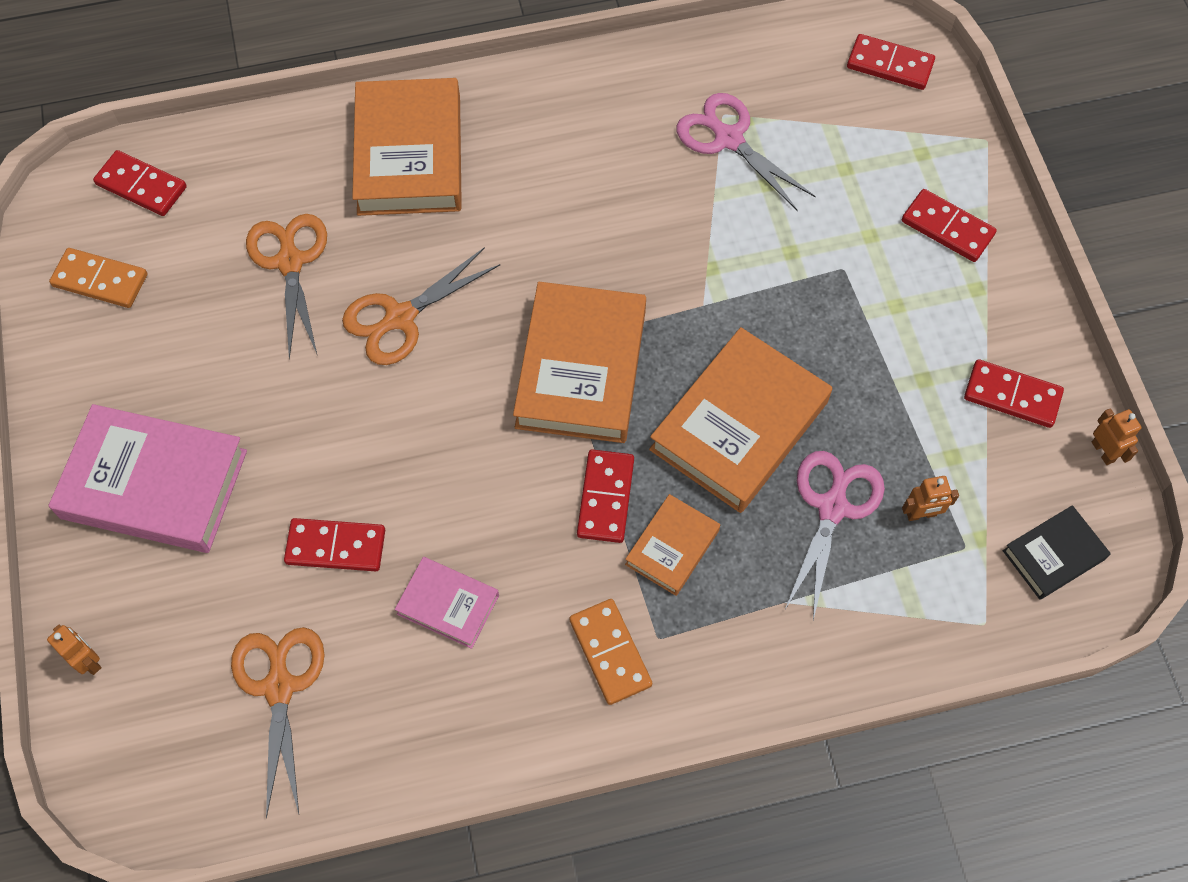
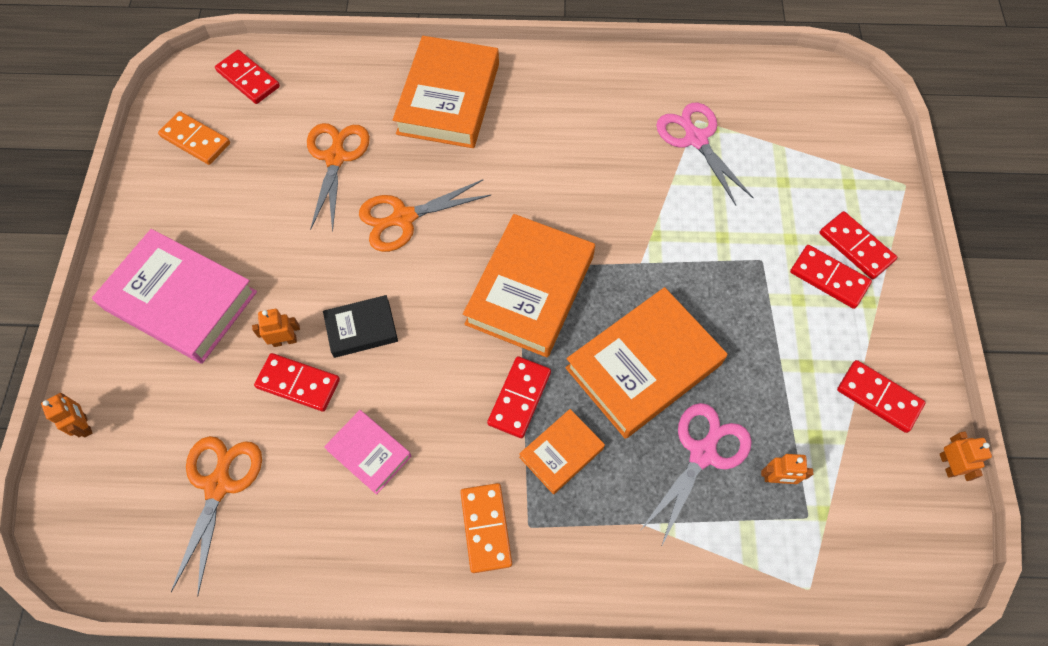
camera: 15 degrees right, 0 degrees up
(302, 501) = (285, 341): none -> orange robot
(890, 65) = (839, 110): red domino -> red domino (829, 278)
(1053, 555) = (883, 544): black book -> black book (361, 328)

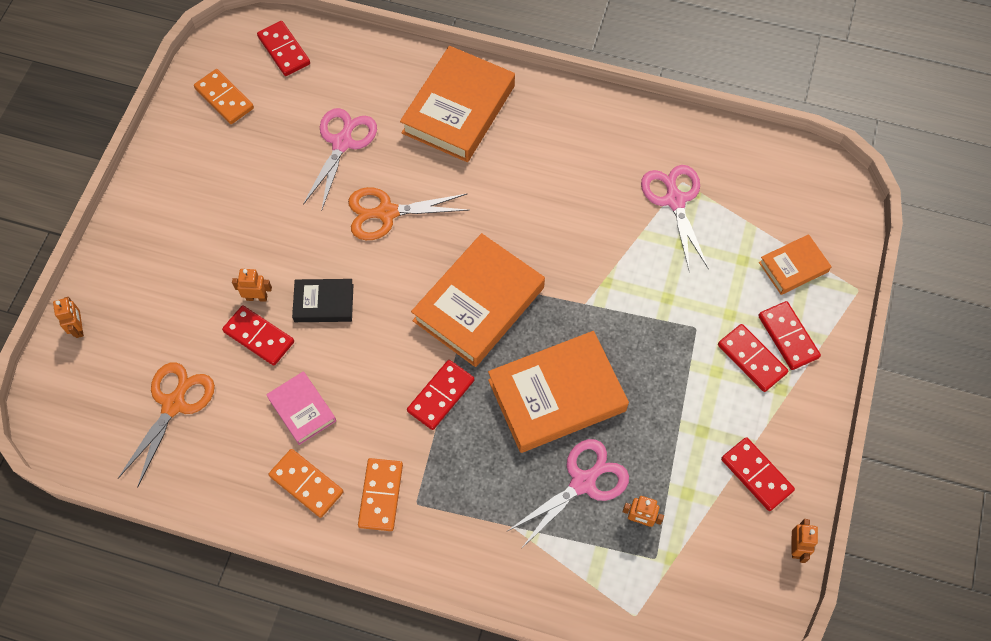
camera: 15 degrees right, 0 degrees up
(181, 300) = (179, 241): pink book -> none
(336, 157) = (342, 142): orange scissors -> pink scissors
(397, 538) = (306, 484): none -> orange domino
(561, 453) = (462, 450): orange book -> orange book (793, 267)

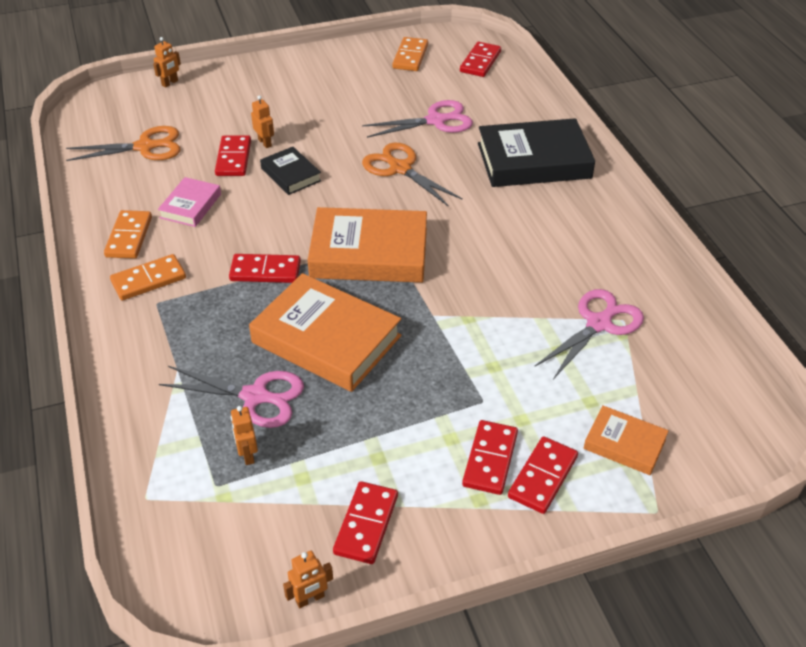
camera: 55 degrees right, 20 degrees down
(458, 109) = (533, 160): orange book -> black book

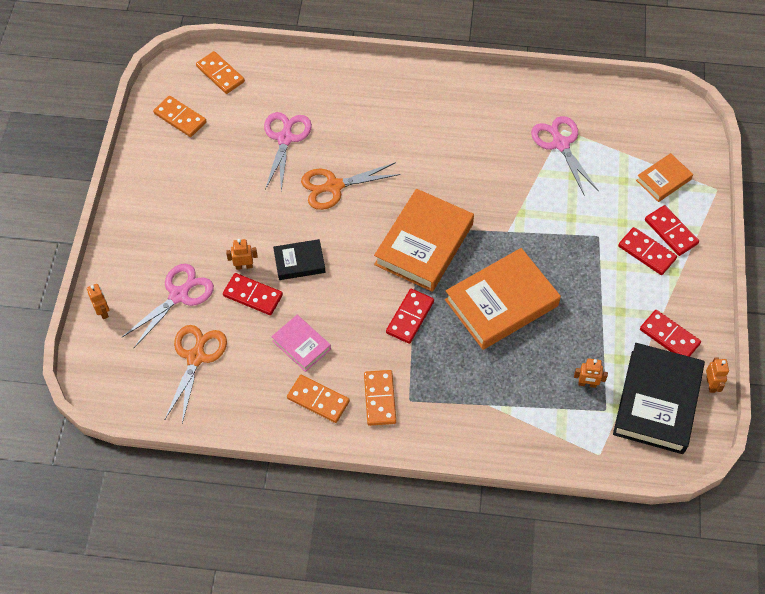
camera: 65 degrees left, 15 degrees up
(255, 396) = (537, 363): pink scissors -> pink scissors (179, 295)
(480, 62) = (220, 74): red domino -> orange domino
(533, 160) = (373, 100): black book -> black book (656, 401)

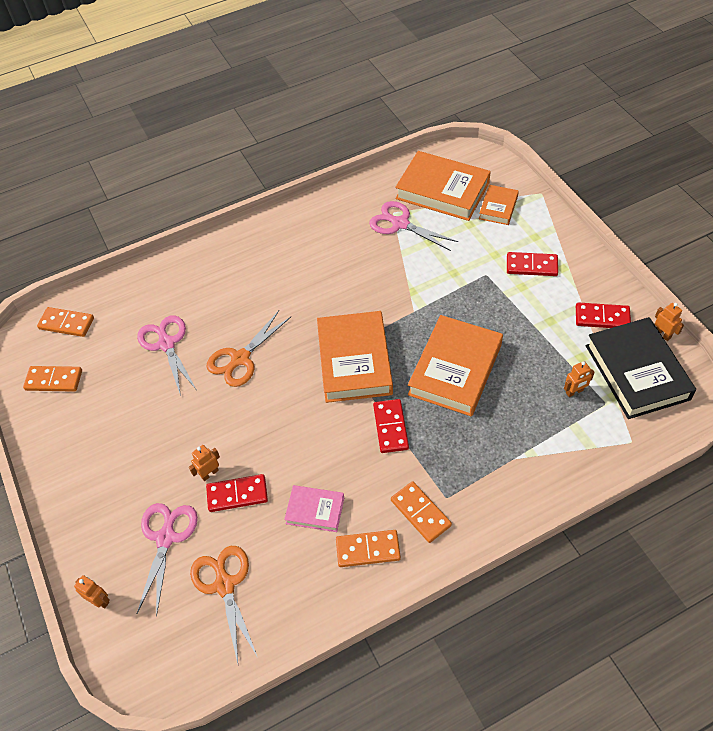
camera: 30 degrees left, 5 degrees down
(299, 262) = (258, 439): black book -> none
(625, 134) = (442, 191): none -> orange book
(670, 232) = (535, 241): red domino -> none

